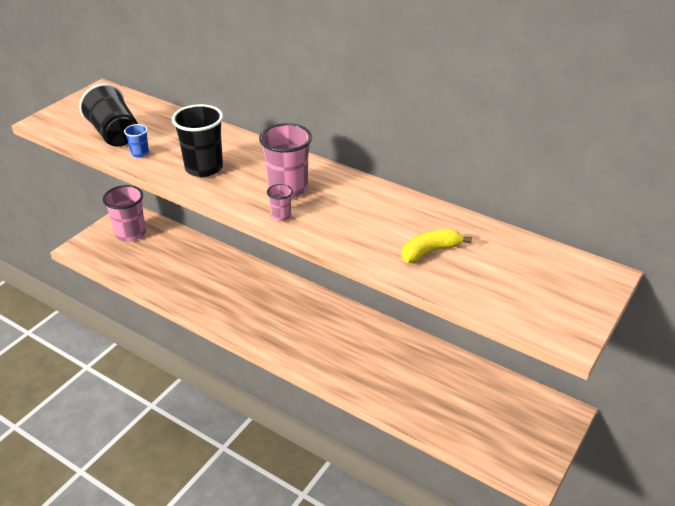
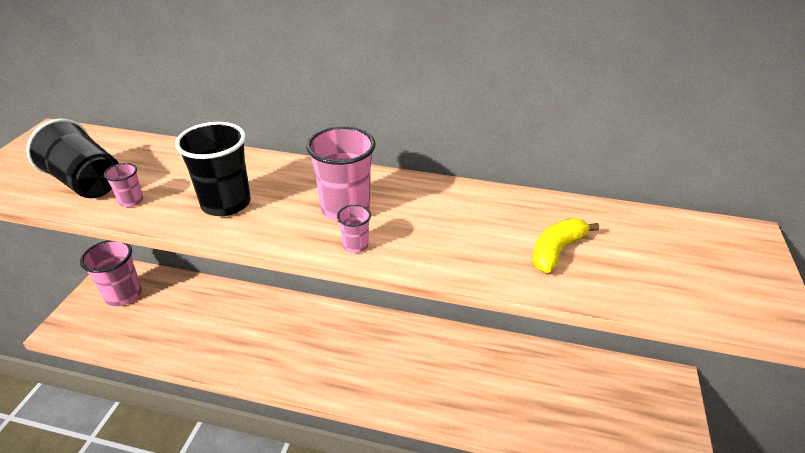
camera: 20 degrees left, 0 degrees up
(140, 153) = (131, 201): blue cup -> pink cup

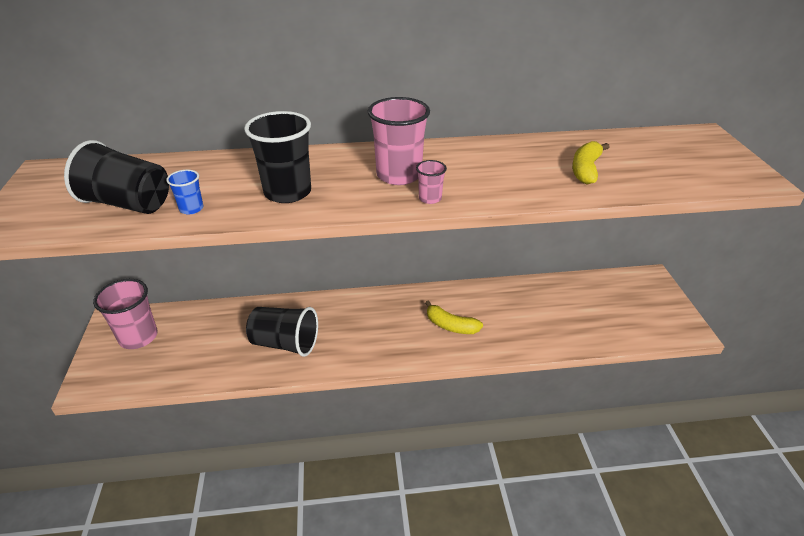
camera: 20 degrees left, 0 degrees up
(131, 201) = (191, 209): pink cup -> blue cup
(239, 340) = (285, 343): none -> black cup
(407, 371) = (451, 326): none -> yellow banana

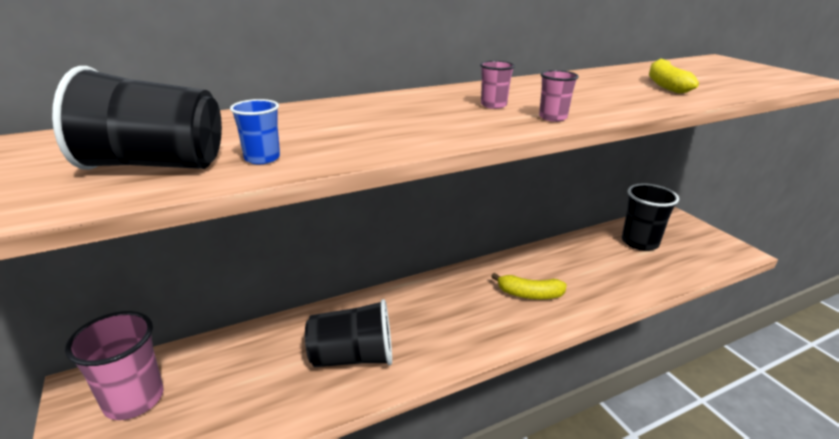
camera: 20 degrees left, 10 degrees down
(287, 192) = (380, 130): black cup -> black cup (639, 242)
(399, 175) = (493, 105): pink cup -> pink cup, size x0.48

